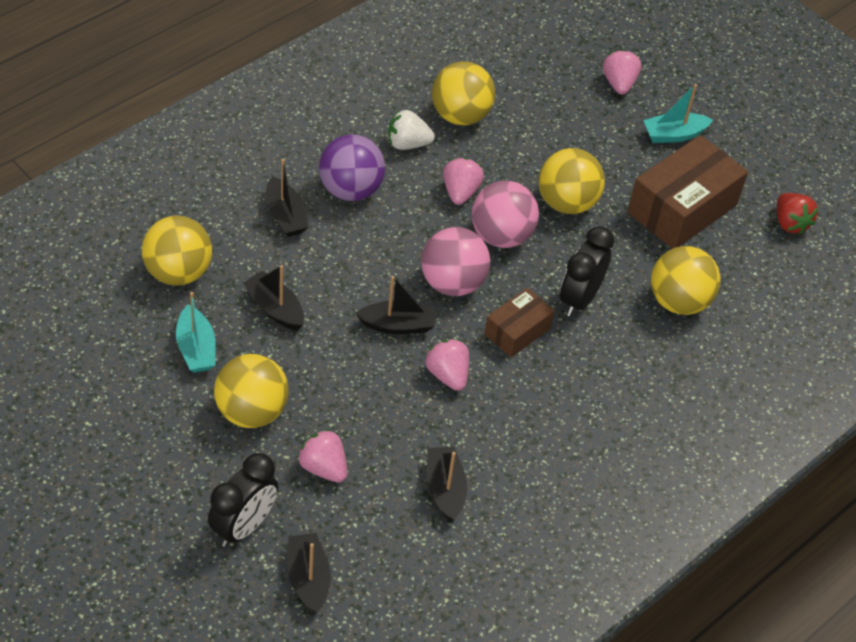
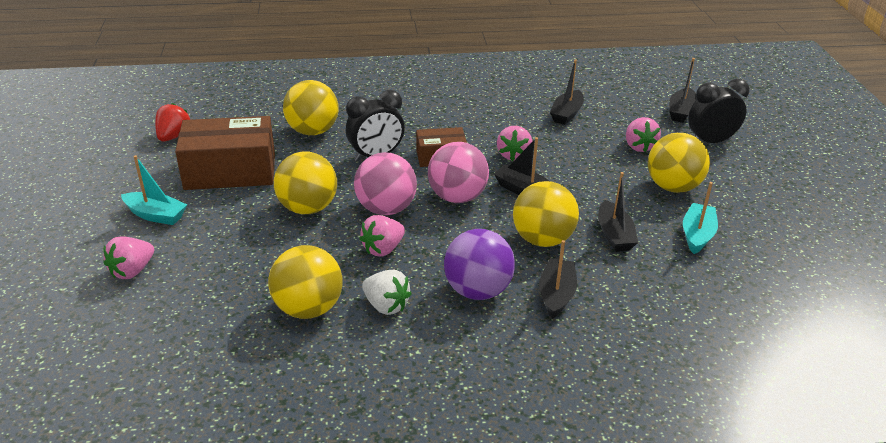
camera: 140 degrees left, 15 degrees down
(178, 272) = (686, 291): yellow ball -> yellow ball (542, 239)

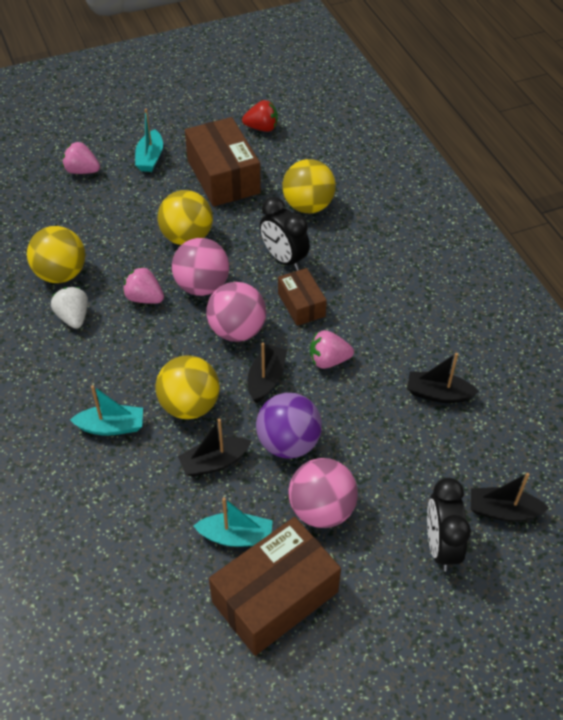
camera: 75 degrees right, 15 degrees up
(386, 306) = (73, 317): white strawberry -> white strawberry turned 135 degrees clockwise
(477, 290) = (105, 371): purple ball -> purple ball (288, 443)
(556, 295) = (111, 427): black boat -> turquoise boat
(639, 146) = (396, 471): pink strawberry -> none
(673, 187) = (321, 509): yellow ball -> pink ball
(710, 142) = (441, 546): black clock -> black clock turned 150 degrees counterclockwise
(757, 224) = (275, 597): none -> brown box

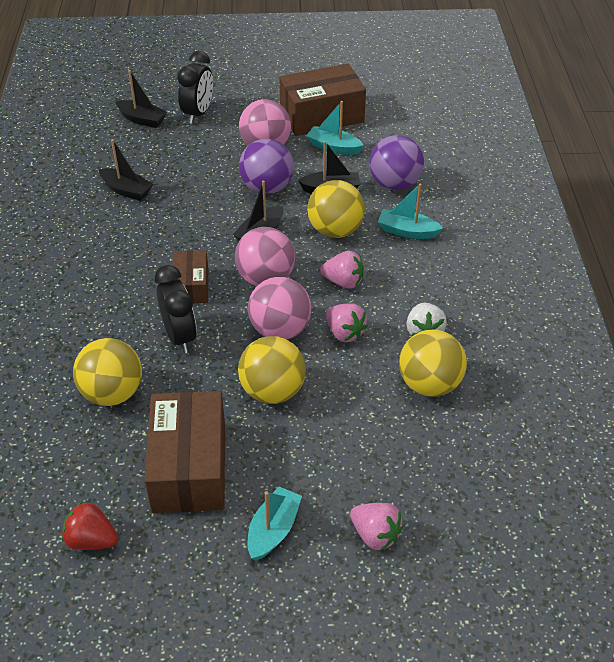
camera: 160 degrees left, 5 degrees down
(141, 494) = (394, 184): none -> purple ball
(328, 360) = (198, 234): pink strawberry -> pink strawberry (343, 282)

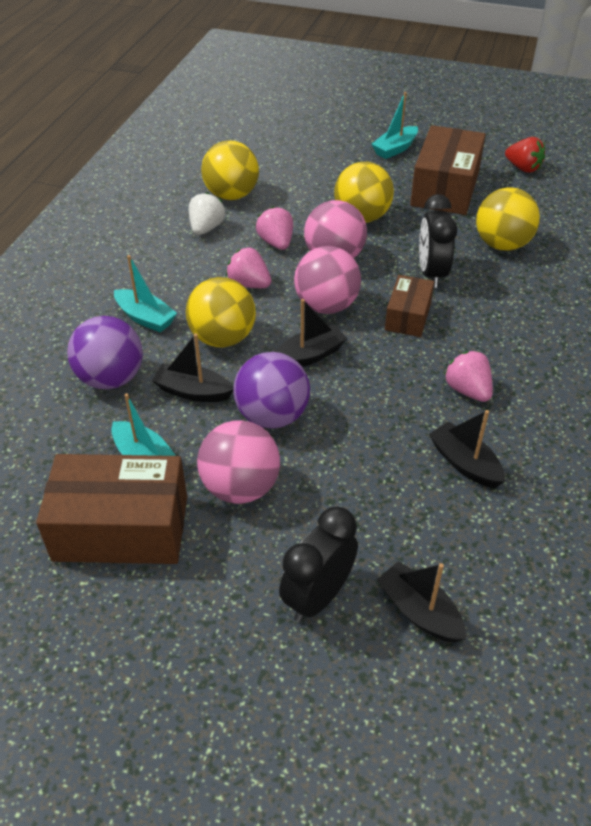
camera: 160 degrees left, 0 degrees up
(375, 535) = (328, 135): pink strawberry -> pink strawberry (467, 390)

